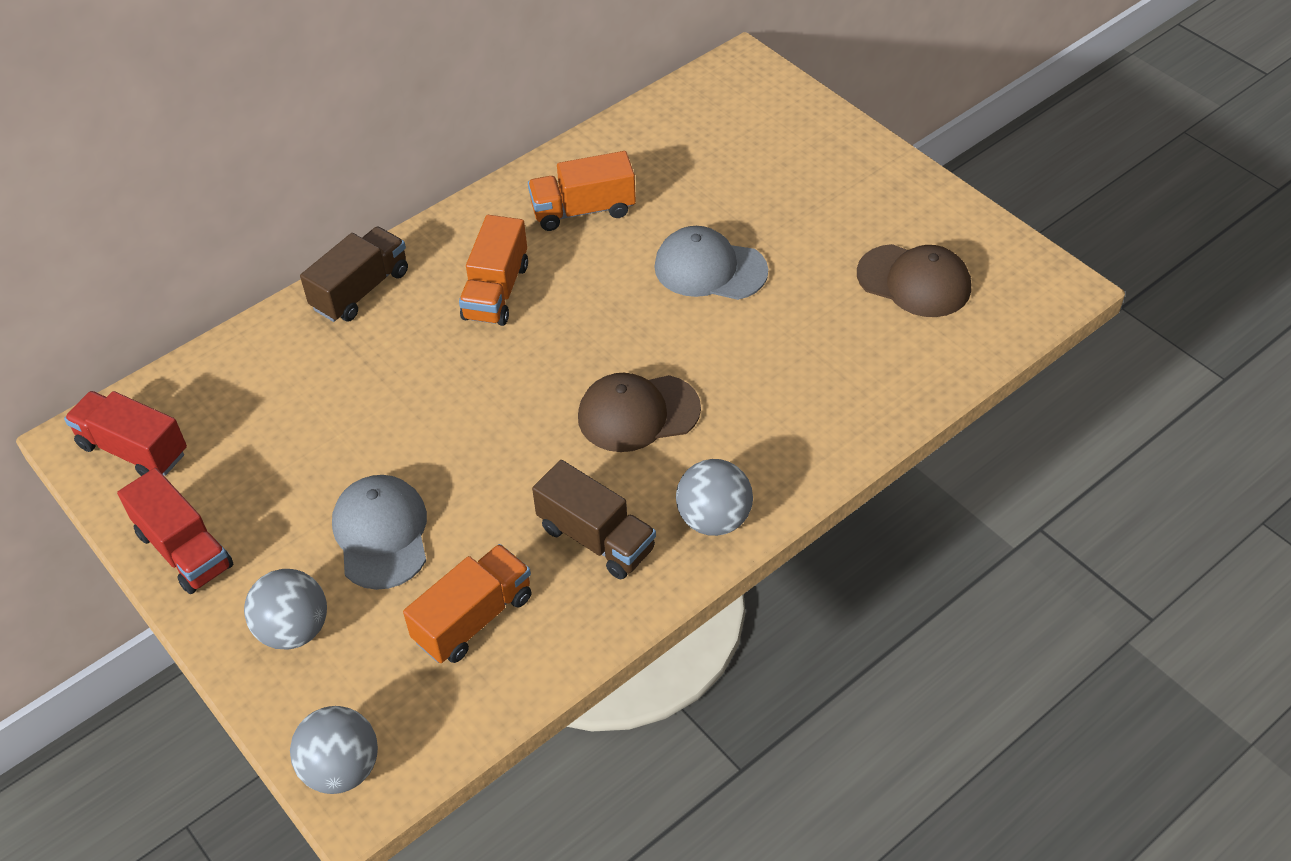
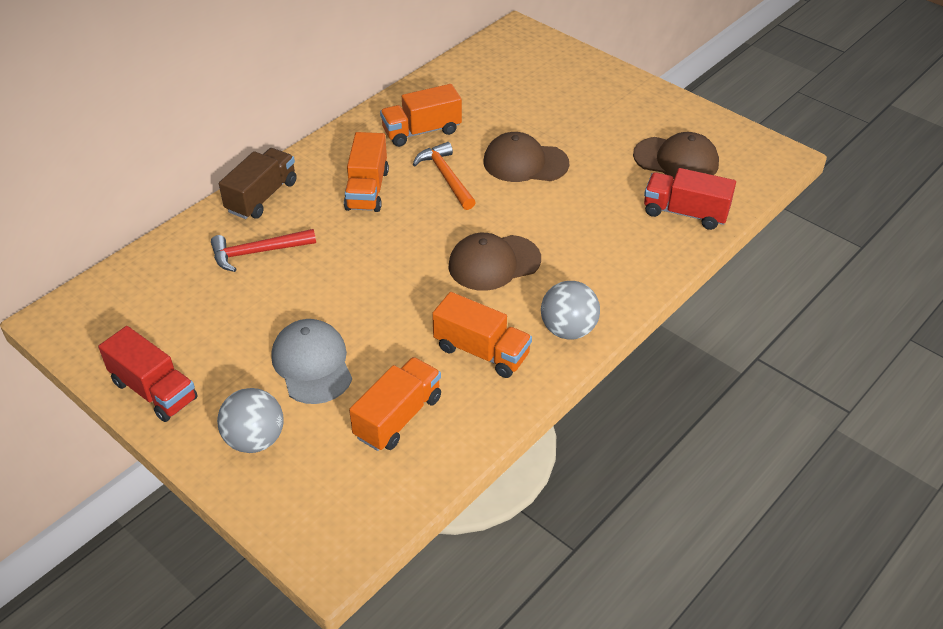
camera: 10 degrees left, 5 degrees down
(133, 449) = (99, 322): red truck -> red truck (685, 213)
(341, 370) = (257, 252): none -> red hammer
(341, 768) = (314, 538): grey ball -> none
(596, 538) = (481, 351): brown truck -> orange truck
(601, 281) = (446, 177): none -> orange hammer
(710, 269) = (525, 163): grey cap -> brown cap

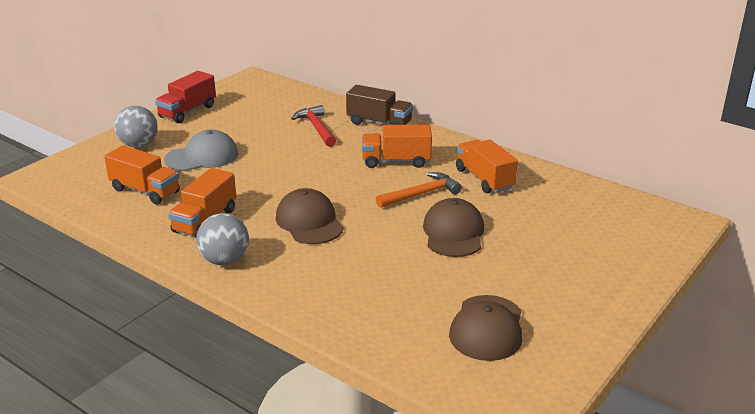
camera: 85 degrees right, 15 degrees down
(685, 213) = (394, 332): red truck -> none

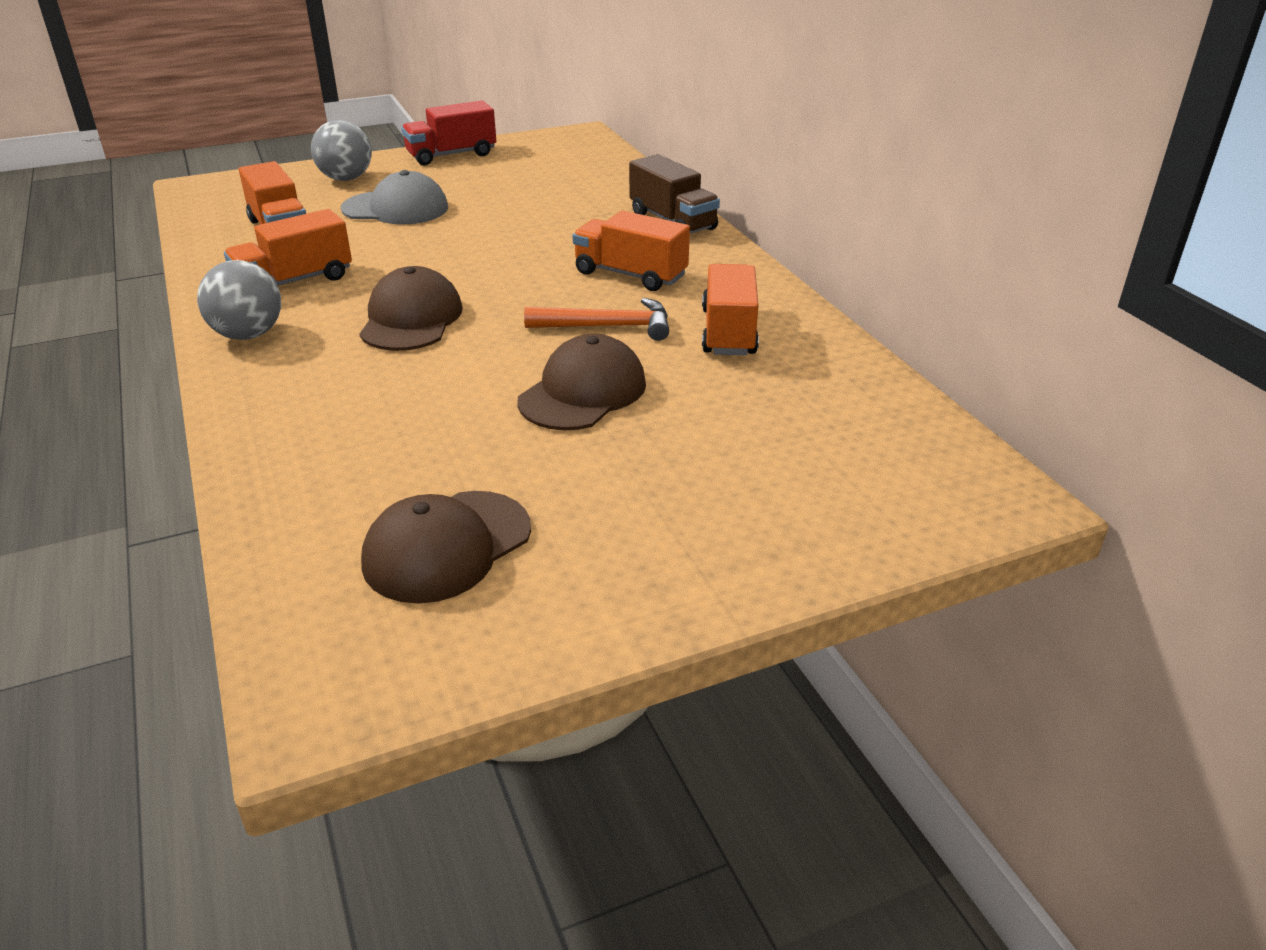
camera: 30 degrees right, 5 degrees up
(316, 128) = (580, 208): red hammer -> none

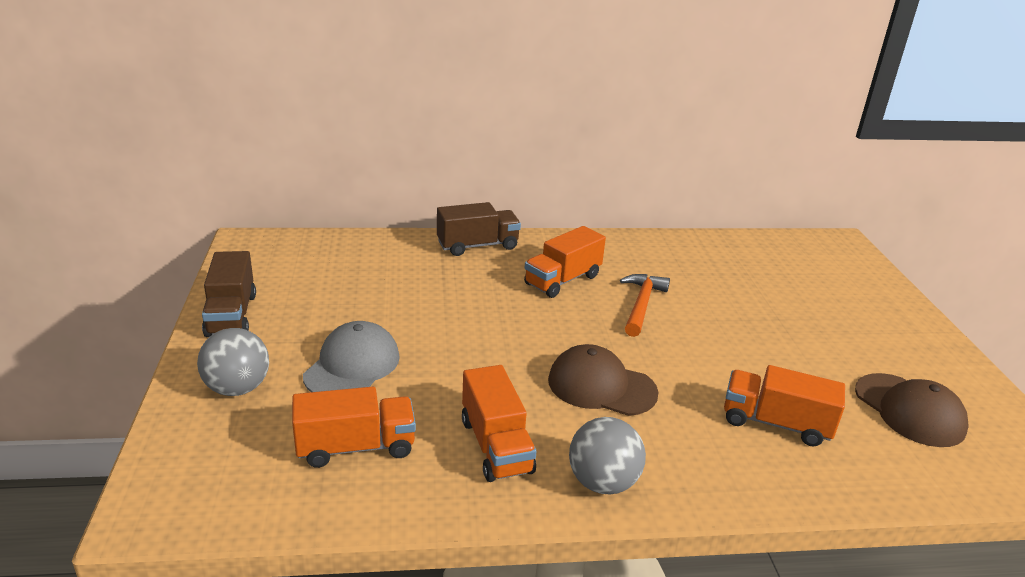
camera: 75 degrees left, 5 degrees down
(451, 155) = (231, 315): red truck -> brown truck
(583, 392) = (731, 331): brown cap -> none
(728, 332) = (661, 266): orange truck -> orange truck (775, 423)

